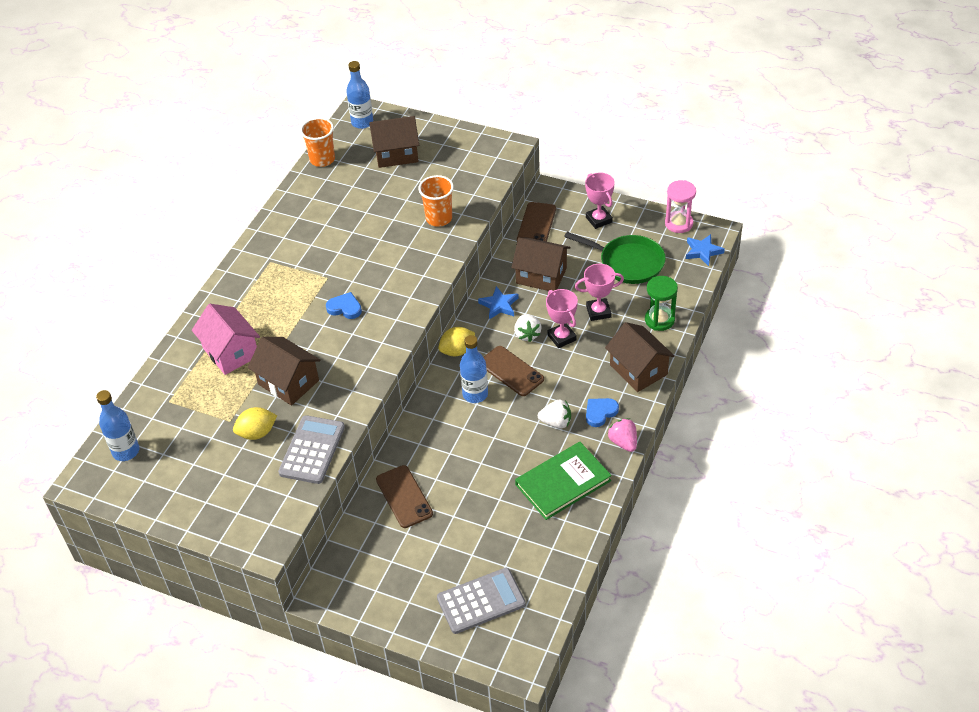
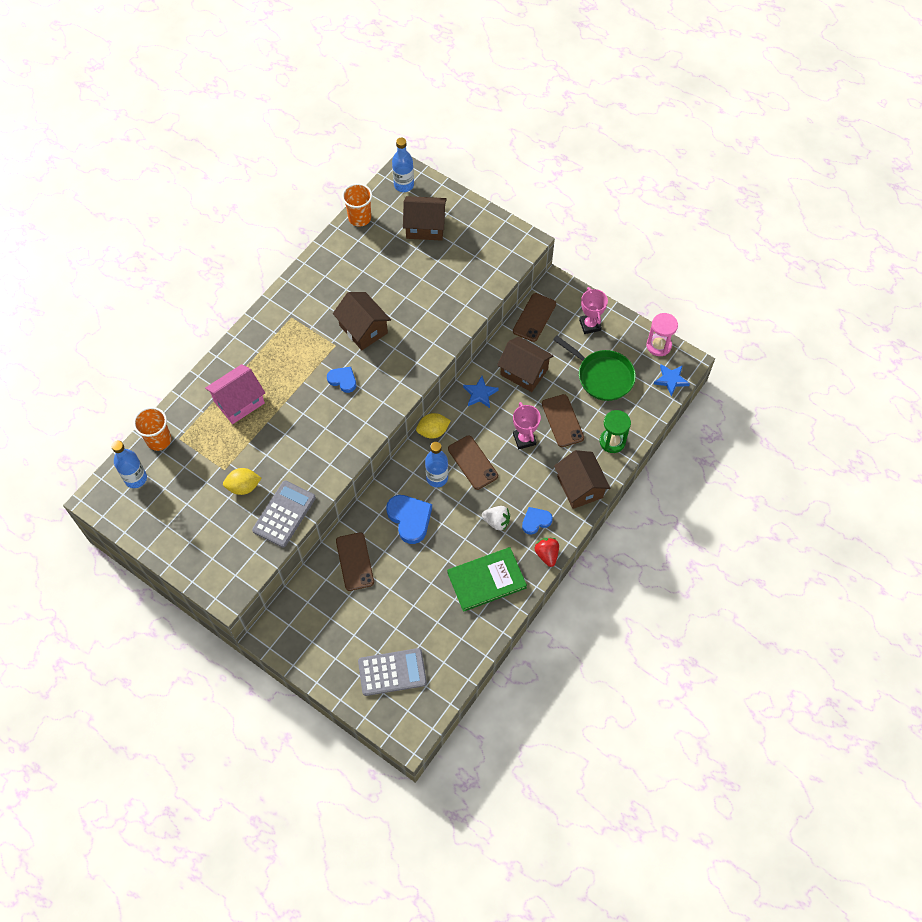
camera: 10 degrees right, 15 degrees up
(231, 352) = (239, 402): pink house -> pink house turned 75 degrees clockwise
(288, 382) = (279, 443): brown house -> brown house (363, 329)
(439, 218) = (445, 305): orange cup -> orange cup (159, 440)
(456, 440) = (410, 519): none -> blue heart
(527, 334) = (496, 429): white strawberry -> none
(598, 312) = (562, 421): pink trophy -> brown phone
(623, 442) = (547, 554): pink strawberry -> red strawberry

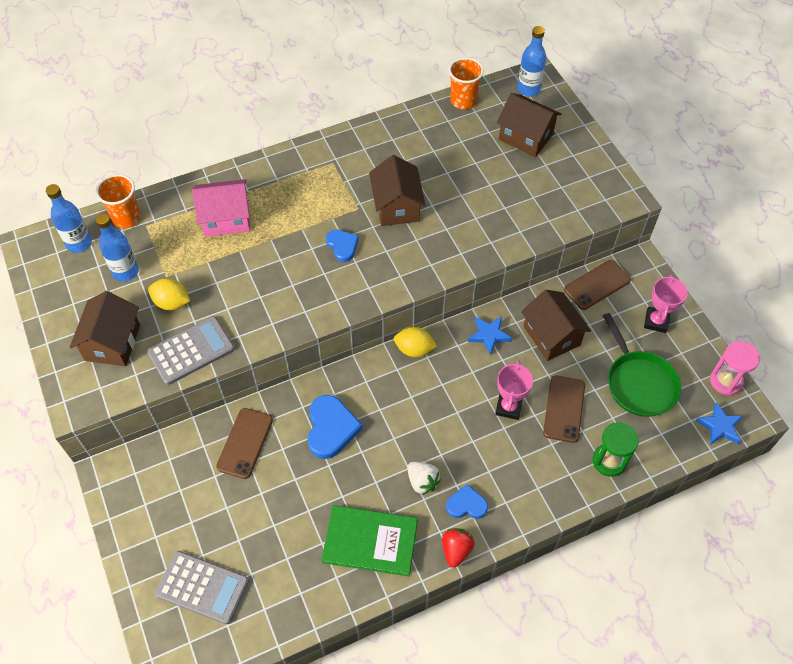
camera: 30 degrees right, 5 degrees down
(437, 478) = (387, 400): blue bottle -> blue bottle (125, 271)
(473, 462) = (436, 403): brown phone -> none
(580, 487) = (541, 493): brown house -> brown house (113, 342)

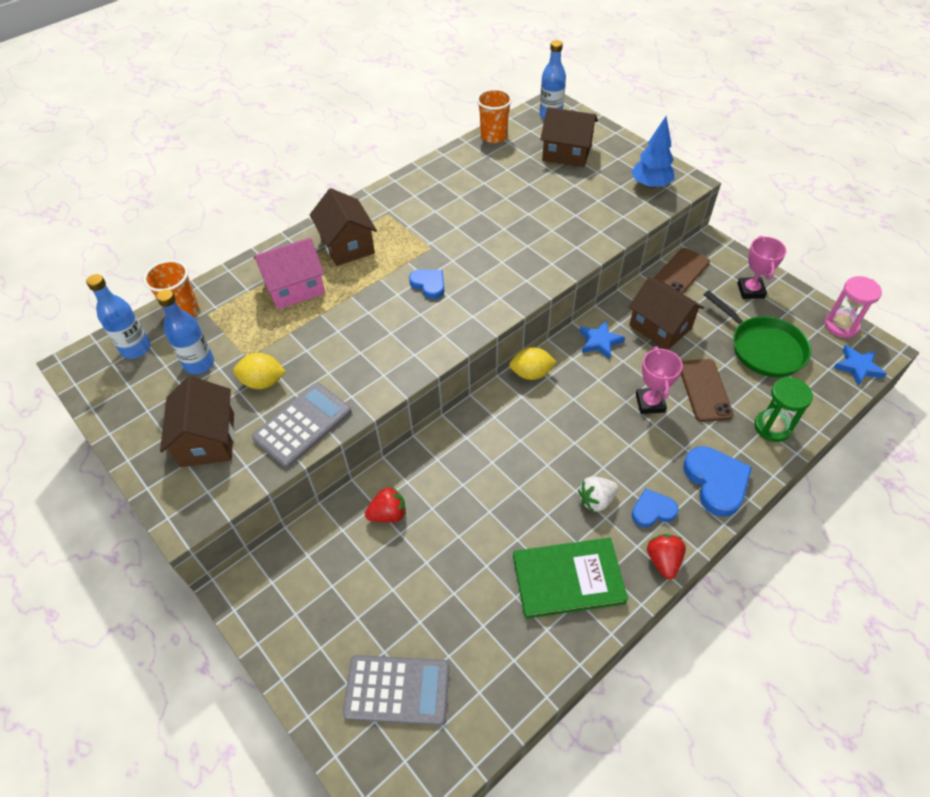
camera: 15 degrees left, 5 degrees down
(245, 443) = (388, 514): brown phone -> red strawberry
(331, 428) = (477, 473): blue heart -> blue heart (716, 482)
(396, 206) = (469, 237): brown house -> brown house (347, 245)
(422, 481) = (596, 500): white strawberry -> white strawberry turned 120 degrees clockwise
(590, 193) = (650, 185): none -> blue tree

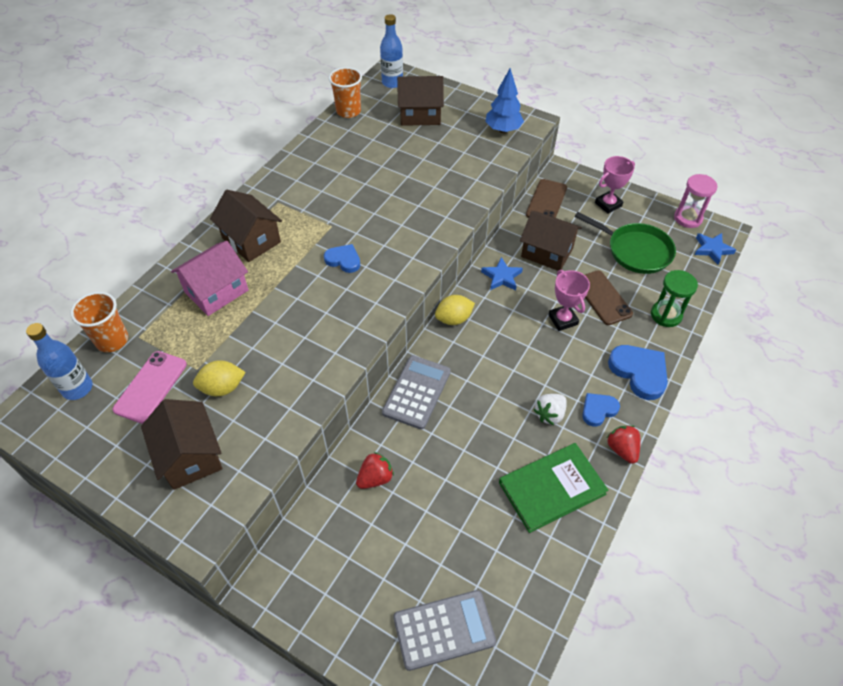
camera: 20 degrees left, 0 degrees up
(199, 364) = (150, 387): blue bottle -> pink phone
(302, 425) = (278, 418): grey calculator -> grey calculator (416, 392)
(750, 290) = (608, 204): pink trophy -> pink trophy turned 75 degrees clockwise

